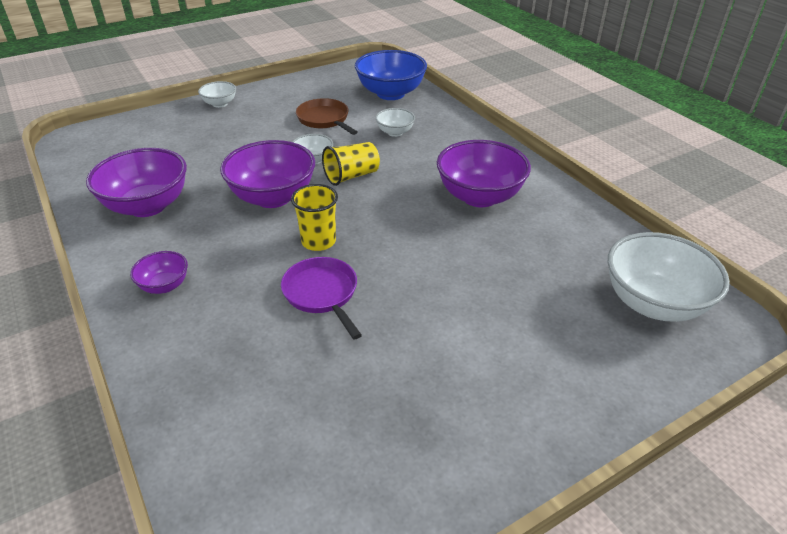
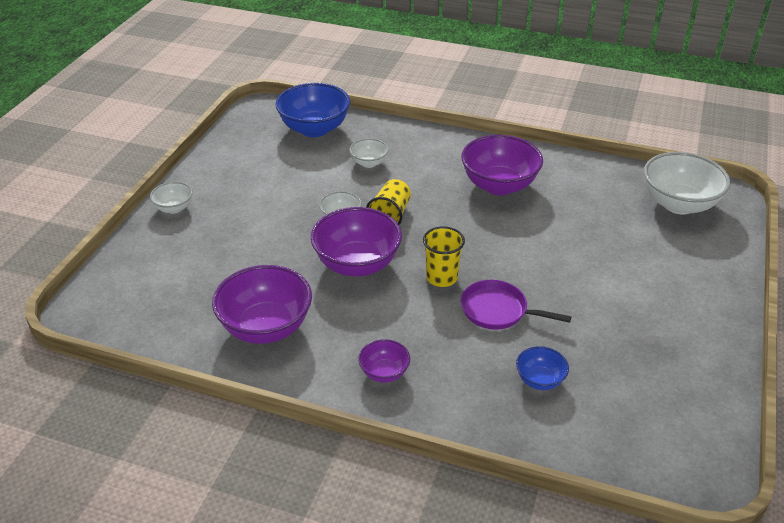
camera: 40 degrees left, 0 degrees up
(265, 374) = (539, 380): none -> blue bowl
(325, 120) = (295, 178): brown pan -> none

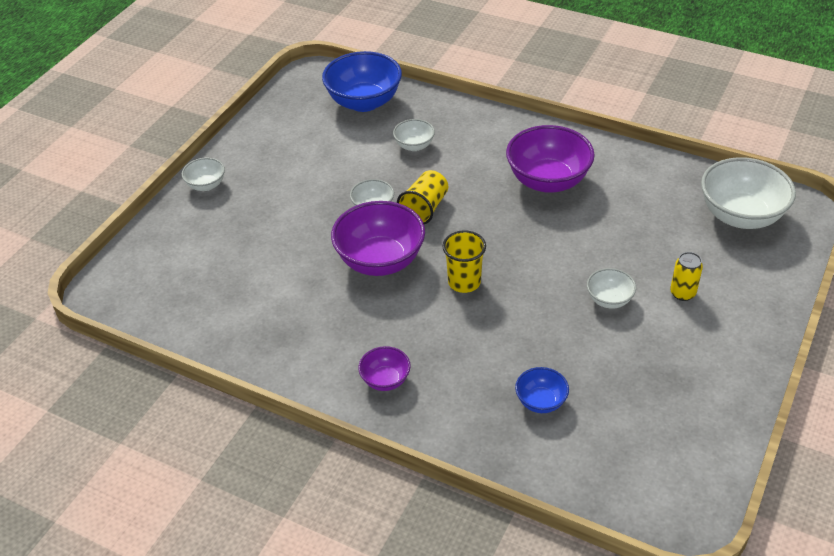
camera: 10 degrees right, 5 degrees up
(266, 327) = (277, 322): purple bowl -> none
(498, 311) = (515, 323): purple pan -> none
(581, 283) = (609, 300): none -> white bowl
(646, 273) = (682, 293): none -> yellow can

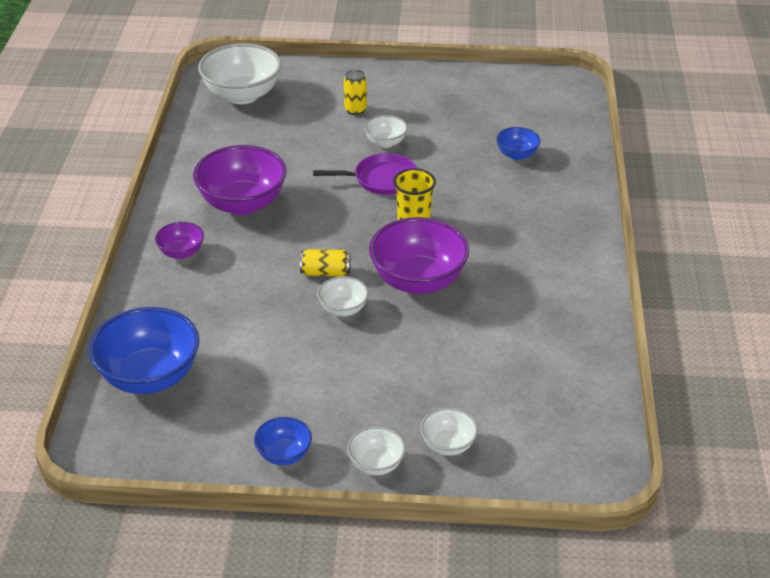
camera: 115 degrees left, 5 degrees down
(248, 146) = (284, 454): none -> blue bowl
(385, 380) = (556, 236): purple bowl -> purple bowl (181, 253)
(414, 146) = (222, 309): white bowl -> white bowl (448, 445)
(424, 209) = (325, 272): yellow cup -> yellow can
(544, 278) = (381, 179): none -> purple pan

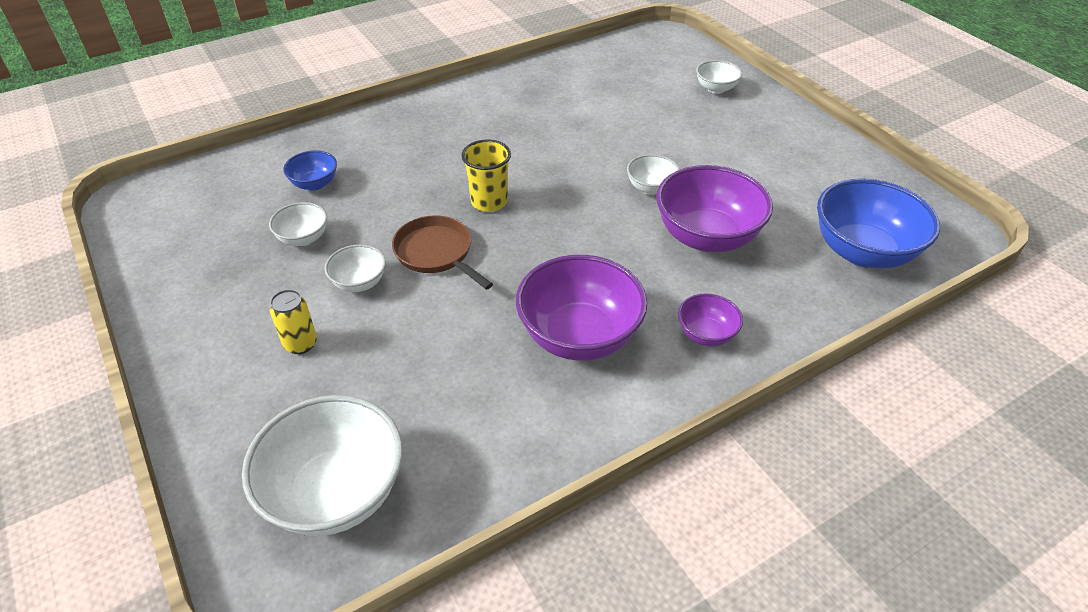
camera: 125 degrees left, 5 degrees up
(284, 454) = (821, 146): blue bowl -> none
(325, 272) = (618, 220): yellow can -> none
(376, 464) = (771, 107): white bowl -> white bowl (303, 238)
(381, 179) = (437, 253): purple pan -> brown pan
(418, 281) = (569, 165): purple bowl -> purple bowl (706, 237)

